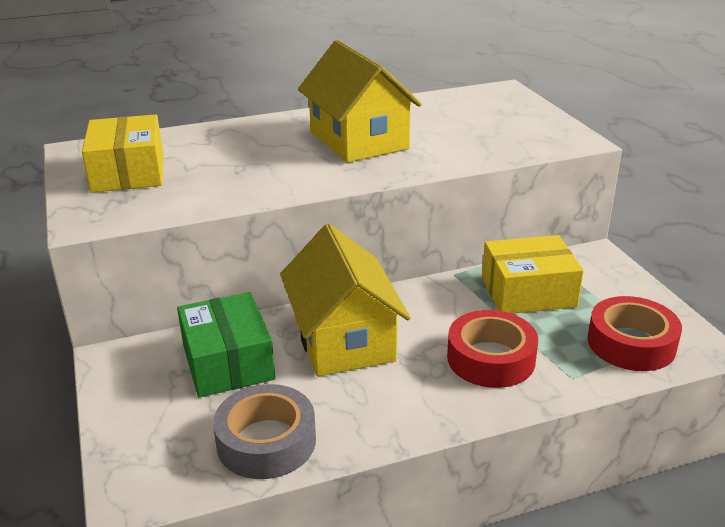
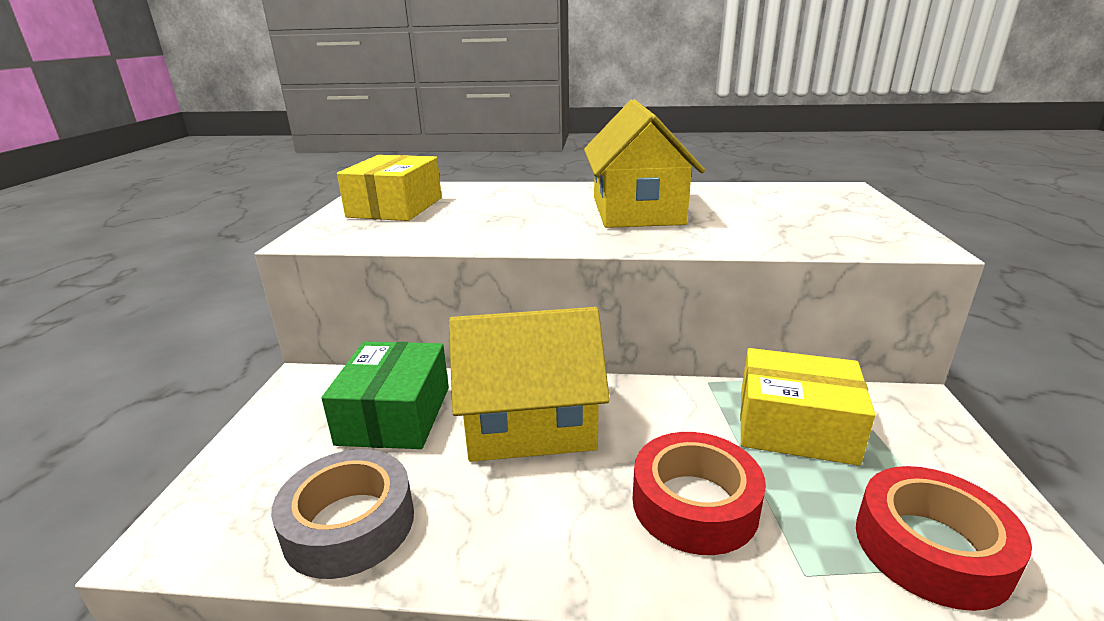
camera: 25 degrees right, 5 degrees down
(343, 339) = (530, 424): yellow house -> yellow house turned 75 degrees clockwise

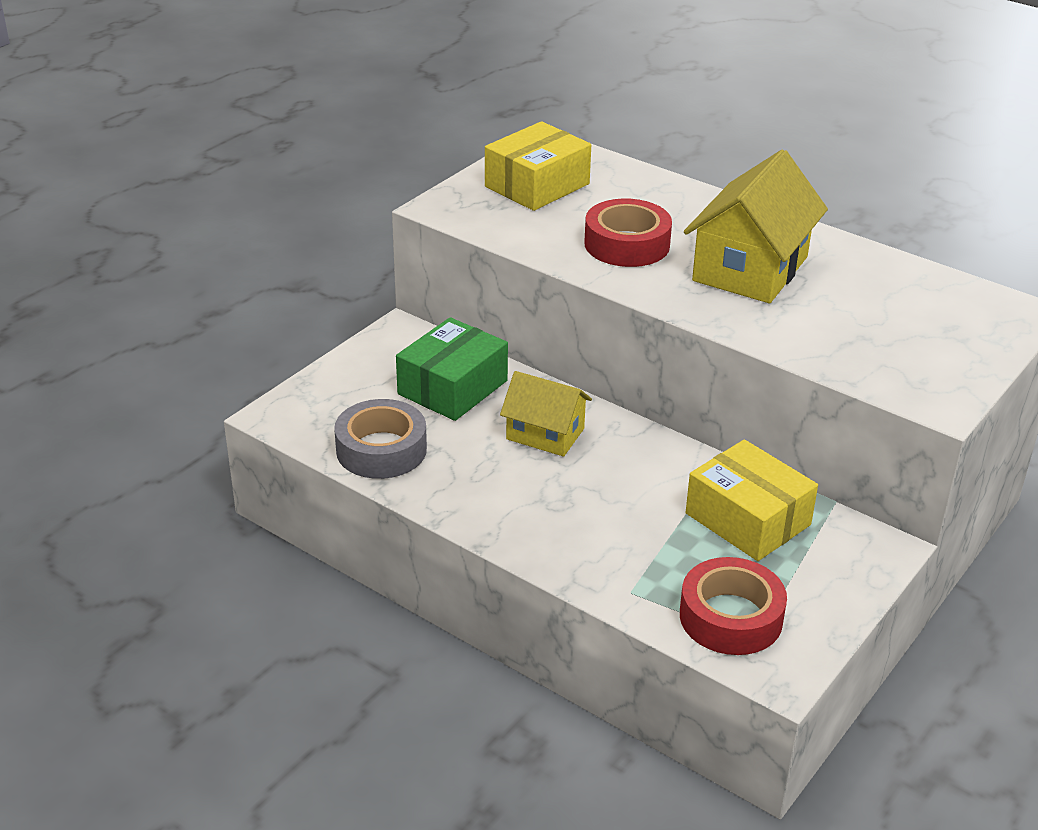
camera: 30 degrees right, 10 degrees up
(530, 424) = (545, 434): yellow house -> yellow house, size x0.61
(694, 504) = (606, 530): red tape -> red tape (627, 244)

